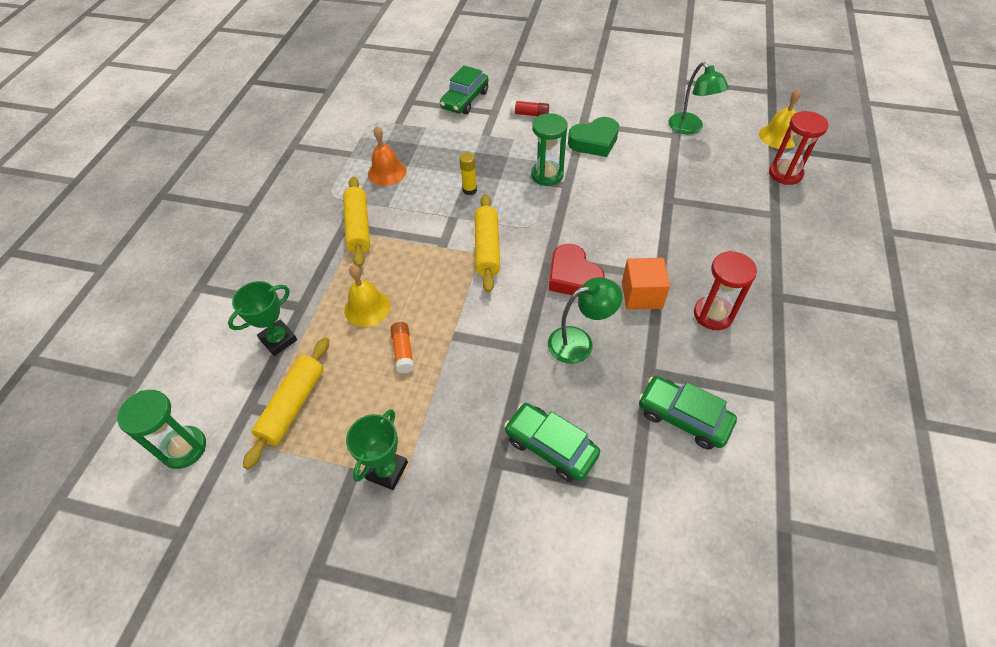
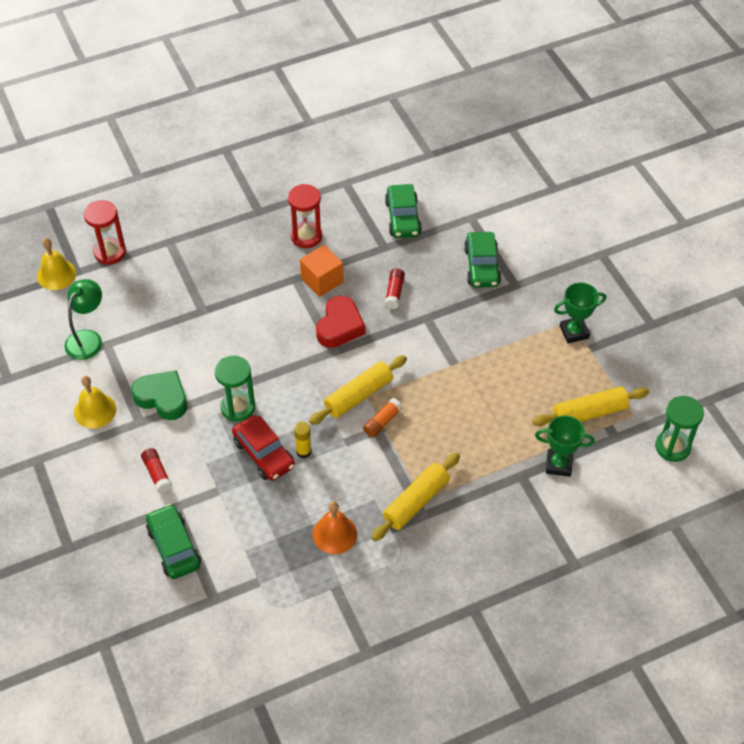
camera: 130 degrees left, 0 degrees up
(367, 308) = (482, 431): yellow bell -> yellow bell (95, 410)
(403, 351) = (494, 383): orange glue stick -> orange glue stick (382, 422)
(465, 100) = (174, 547): green car -> green car turned 105 degrees counterclockwise
(490, 169) = (264, 454): none -> red car
(579, 342) = (394, 292): green lamp -> red glue stick

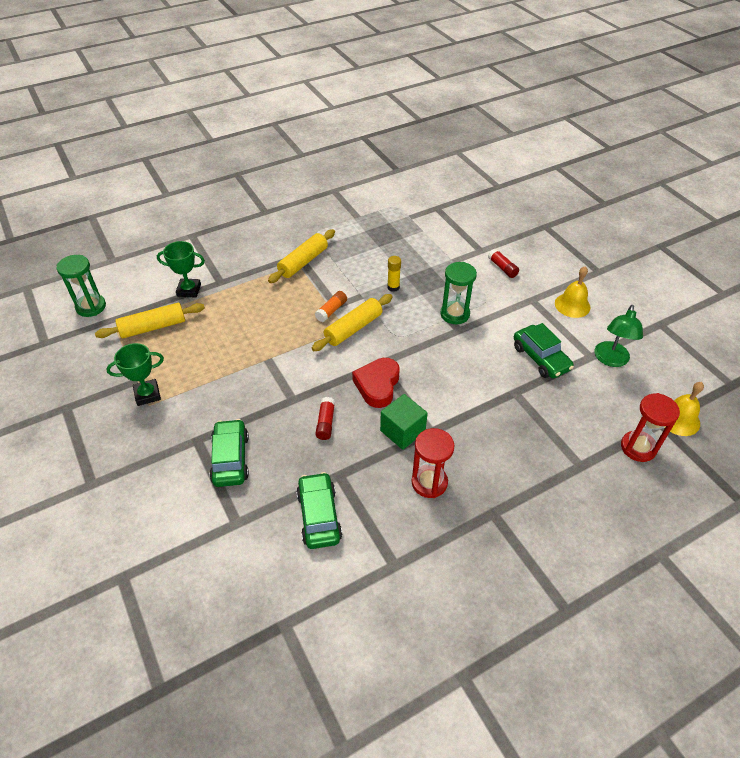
camera: 175 degrees right, 5 degrees down
(162, 398) = (520, 317): green heart -> none
(174, 547) = (473, 230): green car -> green car (540, 358)
(264, 454) = (424, 284): red car -> none
(322, 280) = (402, 431): orange cube -> green cube
(334, 534) = (362, 242): orange bell -> none

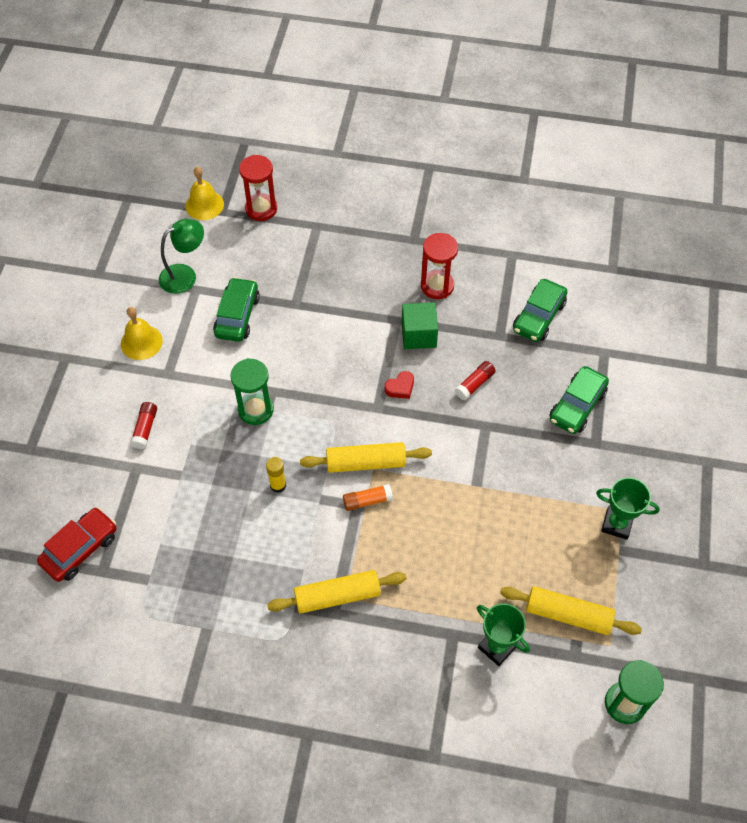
camera: 140 degrees left, 10 degrees up
(377, 385) = (400, 387): red heart -> red heart, size x0.54
(458, 208) = (80, 549): none -> red car

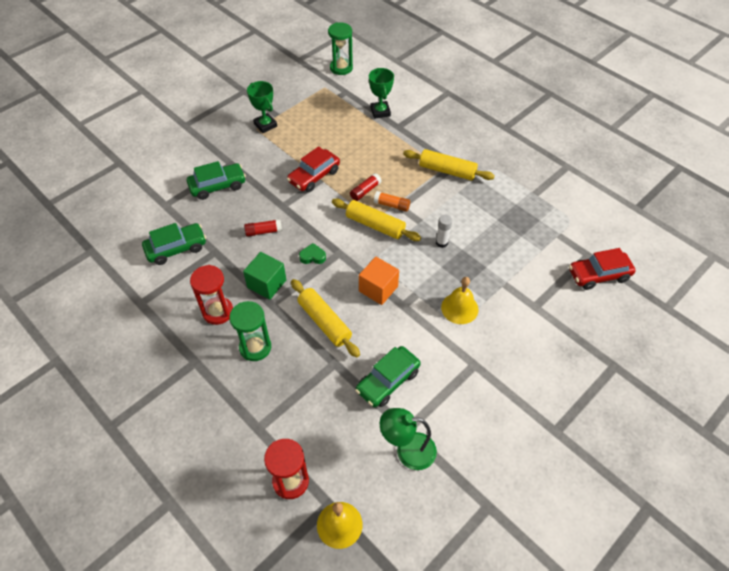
camera: 145 degrees left, 5 degrees down
(141, 342) = (481, 406): yellow bell -> yellow bell (459, 308)
(145, 429) = (514, 330): red glue stick -> red glue stick (365, 191)
(255, 410) = (423, 298): green hourglass -> green hourglass (255, 347)
(278, 485) = (441, 243): yellow glue stick -> white glue stick
(308, 393) = (378, 289): none -> orange cube
(400, 387) = (312, 256): red heart -> green heart
(487, 485) = (314, 176): none -> red car
(568, 615) = (332, 106): yellow rolling pin -> yellow rolling pin (324, 322)

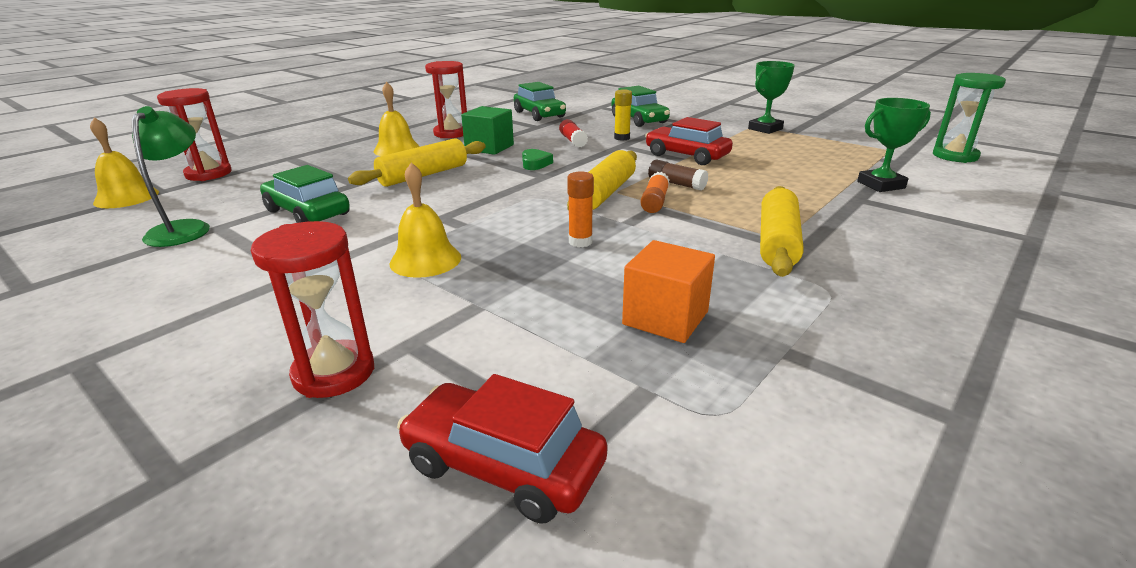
camera: 85 degrees right, 25 degrees down
(255, 347) = (397, 149): green hourglass -> yellow bell
(264, 203) = (622, 138): none -> yellow glue stick
(365, 191) = (676, 184): red glue stick -> brown glue stick
(378, 289) = (476, 200): orange cube -> orange cube (665, 318)
(441, 243) = (580, 242): white glue stick -> orange glue stick
(556, 329) = (334, 373): none -> red hourglass
(598, 275) = (503, 466): red car -> red car turned 45 degrees counterclockwise

